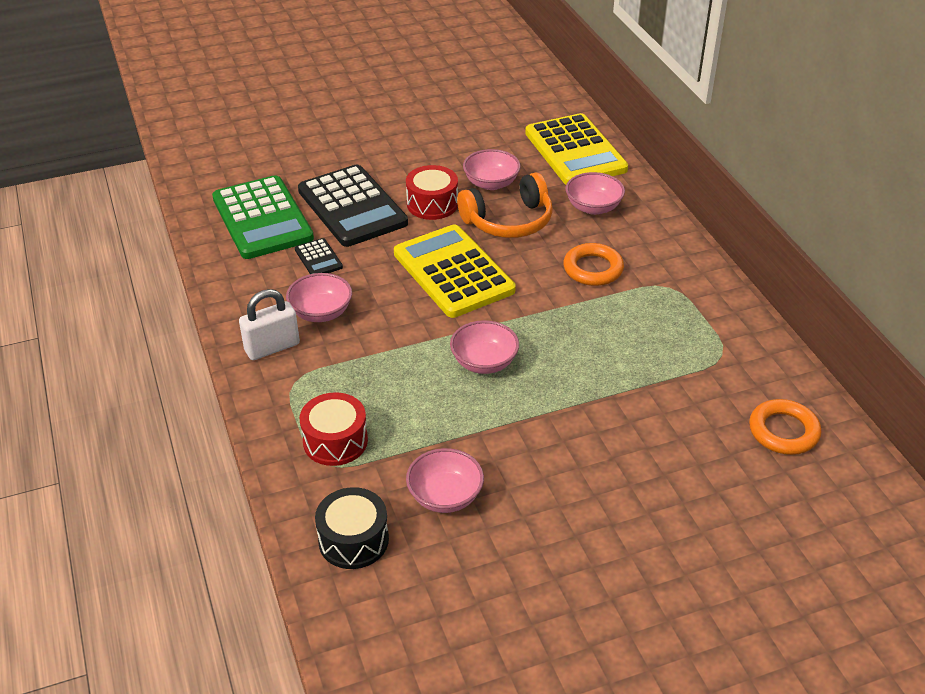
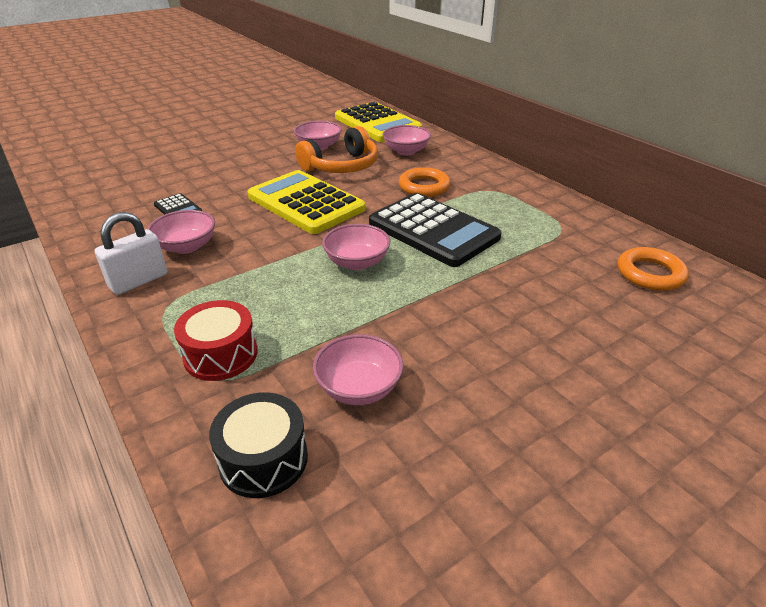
camera: 15 degrees left, 5 degrees down
(262, 218) = (121, 188): green calculator -> none
(352, 207) = (204, 172): black calculator -> black calculator (433, 230)
(432, 204) = (273, 163): red drum -> none

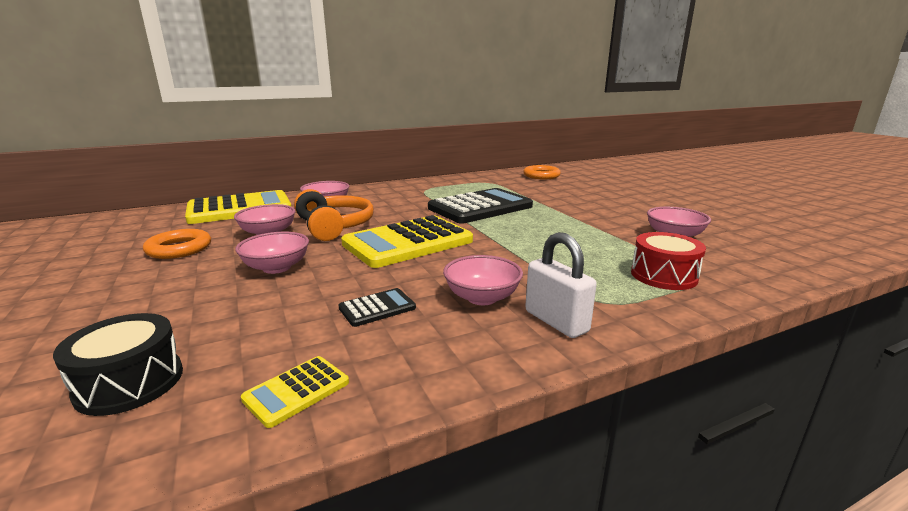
camera: 80 degrees left, 15 degrees down
(91, 202) = (297, 391): none -> yellow calculator
(263, 459) = (757, 261): black drum -> black drum (130, 382)
(357, 262) = (524, 230): pink bowl -> pink bowl (276, 267)
(424, 187) = (405, 204): orange ring -> orange ring (179, 249)

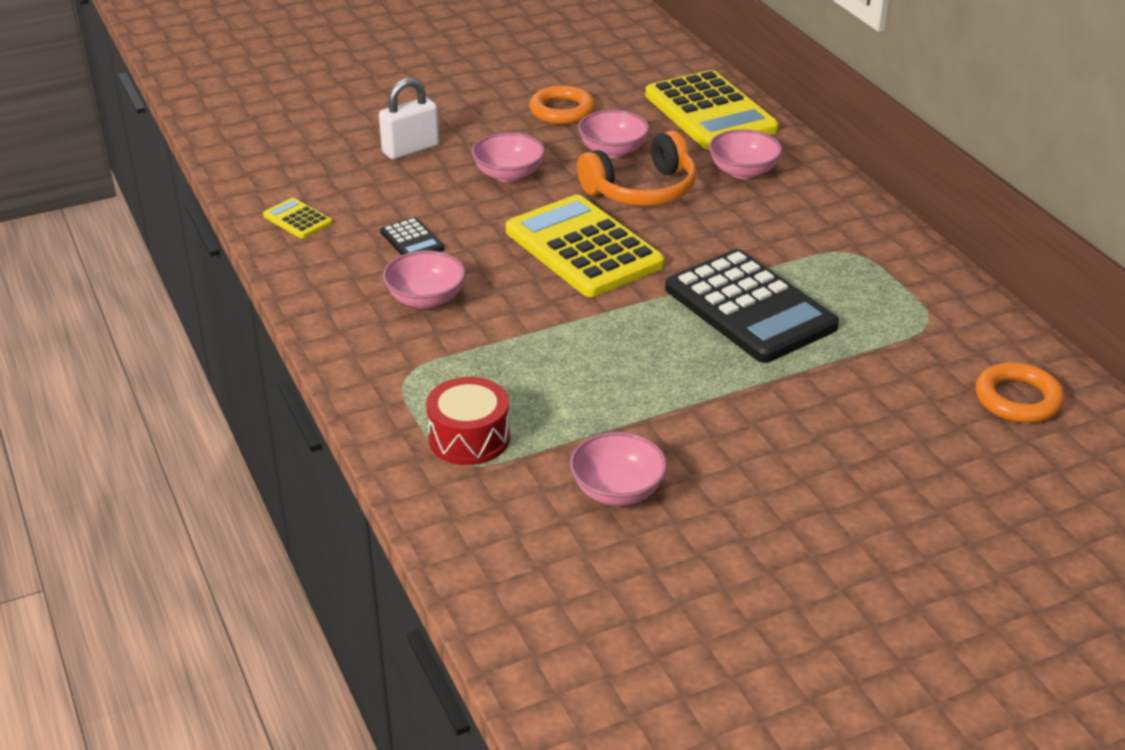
camera: 90 degrees right, 15 degrees up
(130, 382) = (322, 157): black drum -> none
(556, 321) = (371, 340): white padlock -> white padlock (410, 149)

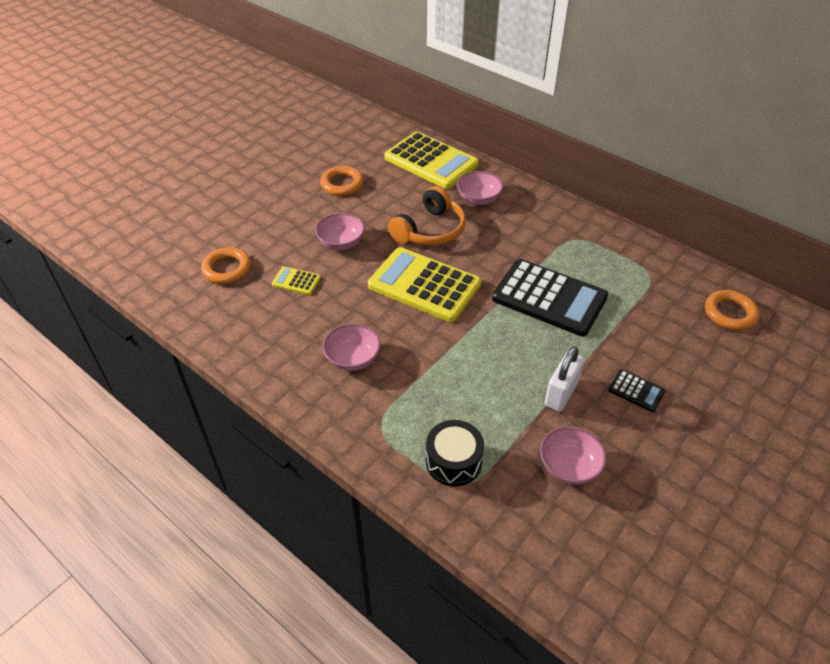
camera: 25 degrees left, 10 degrees up
(297, 219) = (224, 322): yellow calculator -> yellow calculator (296, 281)
(341, 167) = (227, 269): none -> orange ring
(410, 149) = (264, 241): white padlock -> white padlock (561, 393)
(412, 240) = (313, 314): black calculator -> black calculator (636, 391)
(469, 438) = (453, 461): red drum -> black drum
(613, 151) = (393, 206): pink bowl -> none

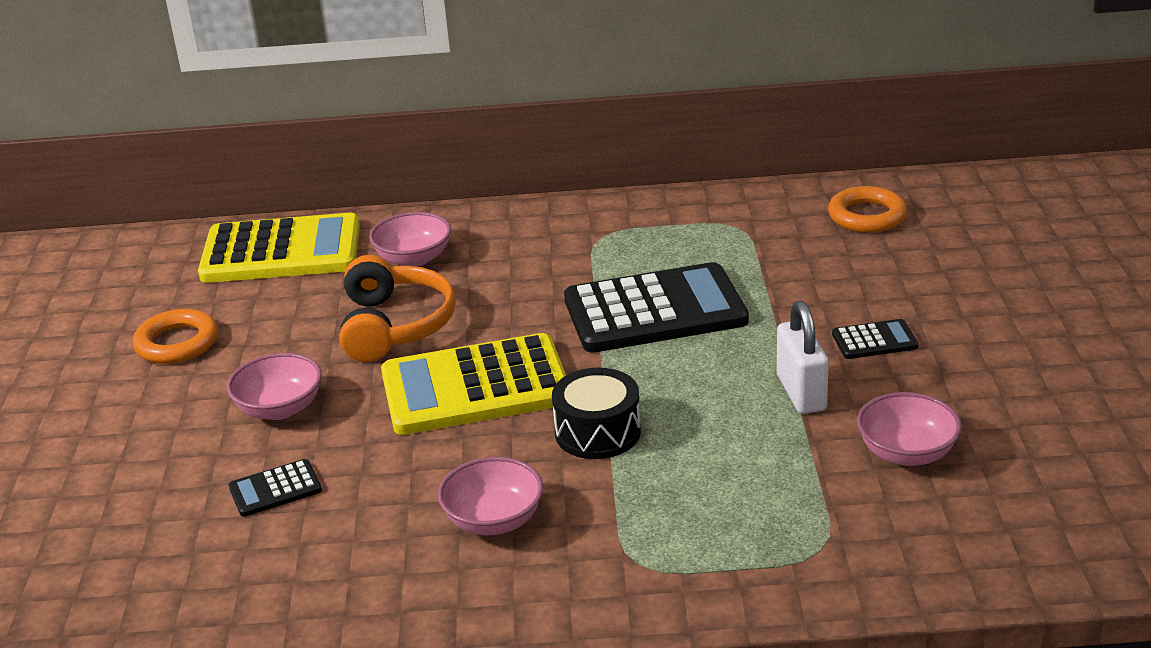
camera: 40 degrees left, 15 degrees down
(227, 269) = (132, 541): orange ring -> none
(296, 281) = (275, 489): yellow calculator -> black calculator
(453, 461) = (778, 535): black drum -> black drum (597, 432)

